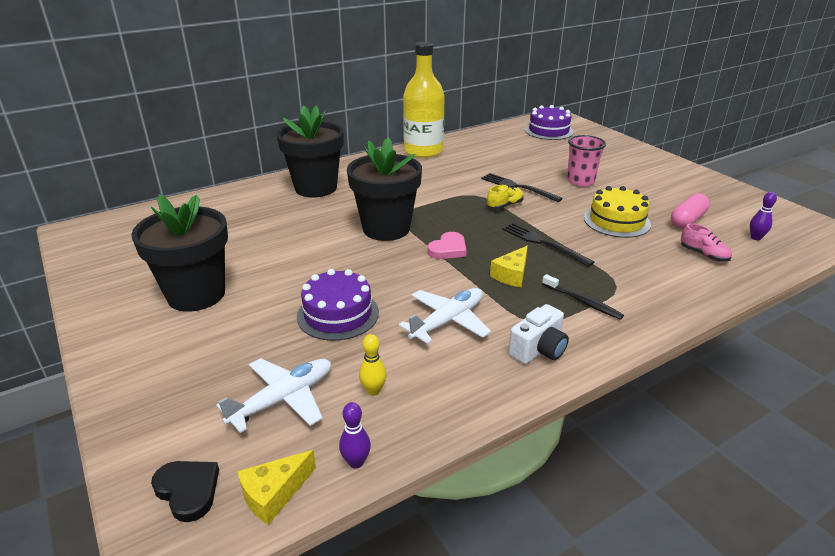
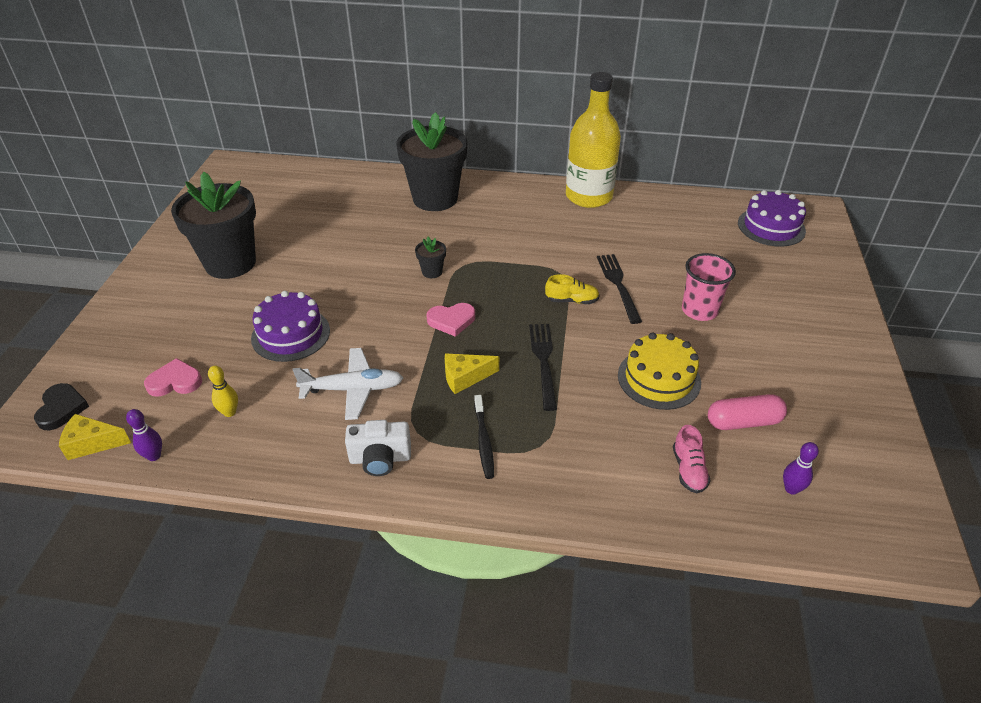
camera: 40 degrees right, 10 degrees up
(283, 399) = (175, 381): white plane -> pink heart
(386, 229) = (432, 272): black flower pot -> black flower pot, size x0.40

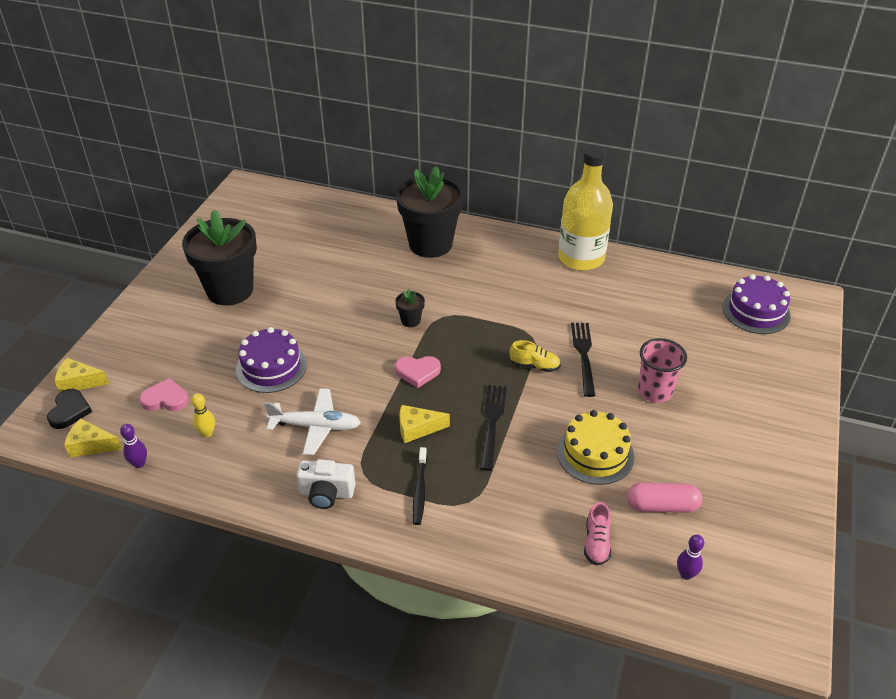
camera: 10 degrees right, 0 degrees up
(69, 376) = (79, 382): none -> yellow cheese

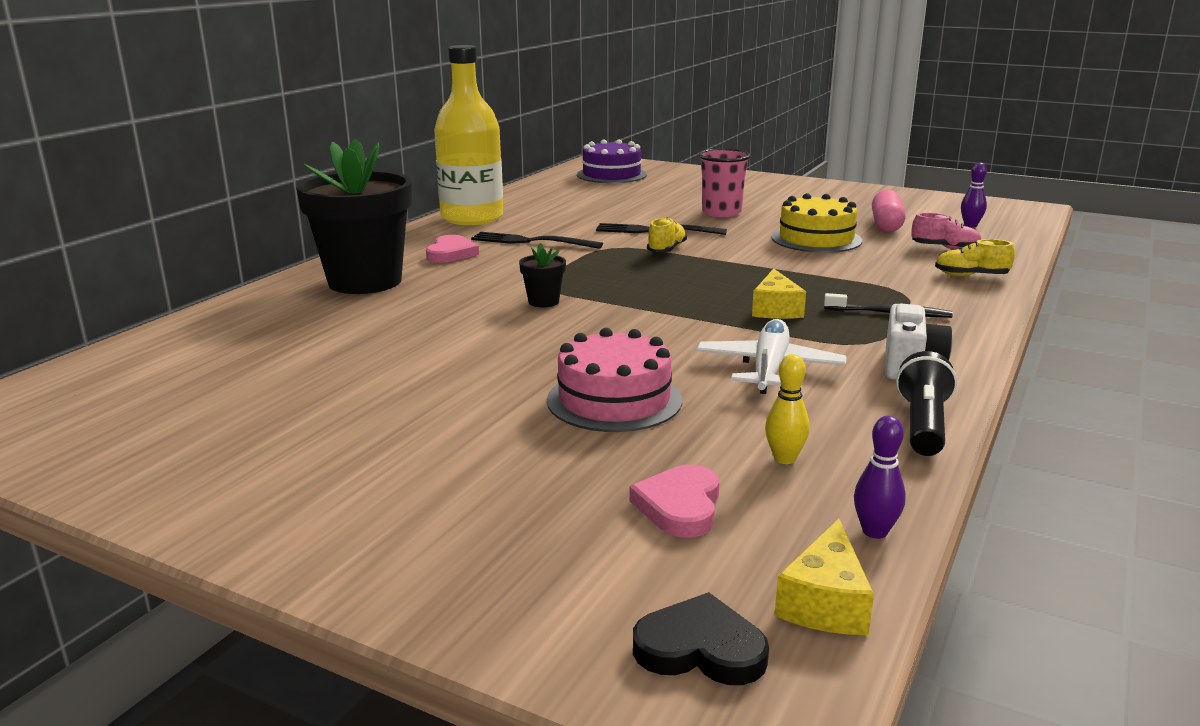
camera: 80 degrees left, 20 degrees down
(79, 382) = (589, 640): yellow cheese -> none
(230, 290) = (351, 438): black flower pot -> none
(244, 491) = (923, 425): none -> black flashlight
(271, 367) = (614, 400): purple cake -> pink cake
(417, 372) = (660, 303): pink heart -> pink heart (451, 253)
(492, 422) = (765, 274): black fork -> black fork (530, 241)
(520, 552) = (971, 276): none -> yellow shoe

